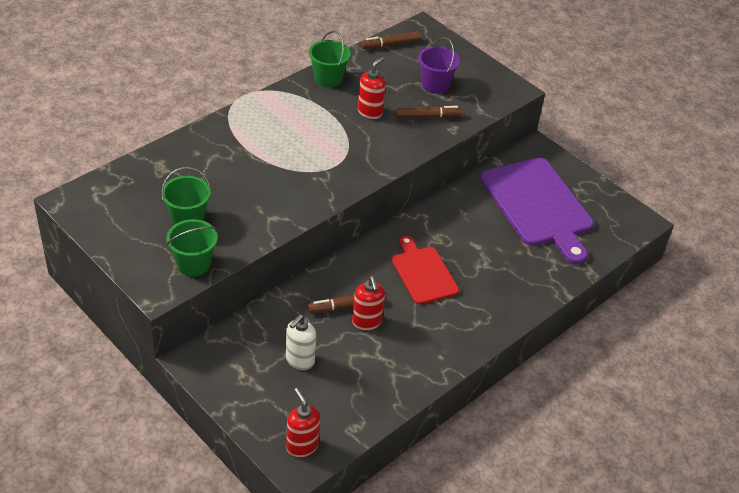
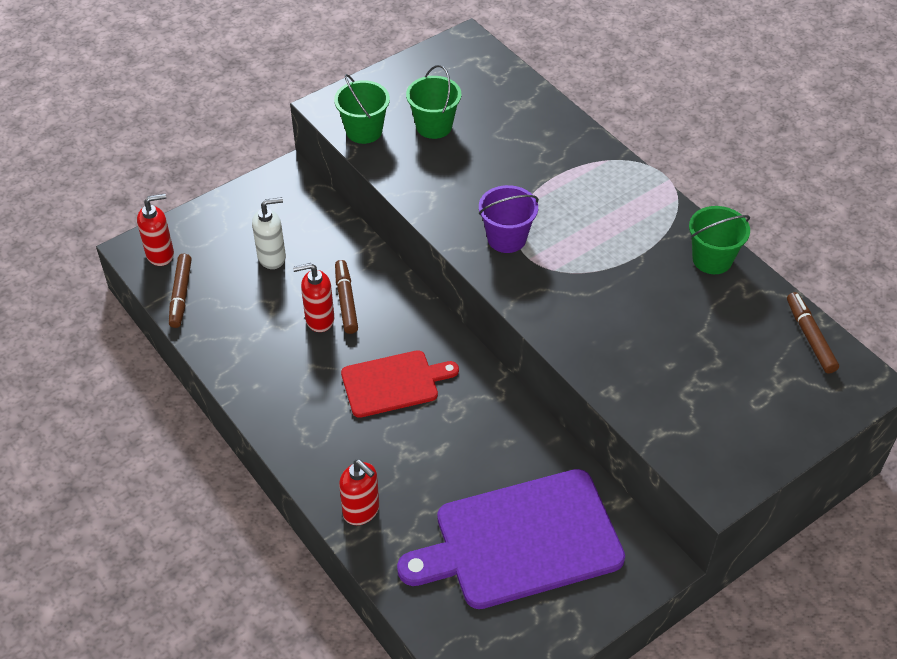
camera: 100 degrees right, 5 degrees up
(299, 360) = (272, 257): white soap dispenser -> white soap dispenser turned 120 degrees clockwise
(370, 112) = (640, 299): red soap dispenser -> red soap dispenser (361, 511)
(427, 116) = (637, 364): brown marker -> brown marker (181, 295)
(435, 84) = (716, 382): purple bucket -> purple bucket (506, 238)

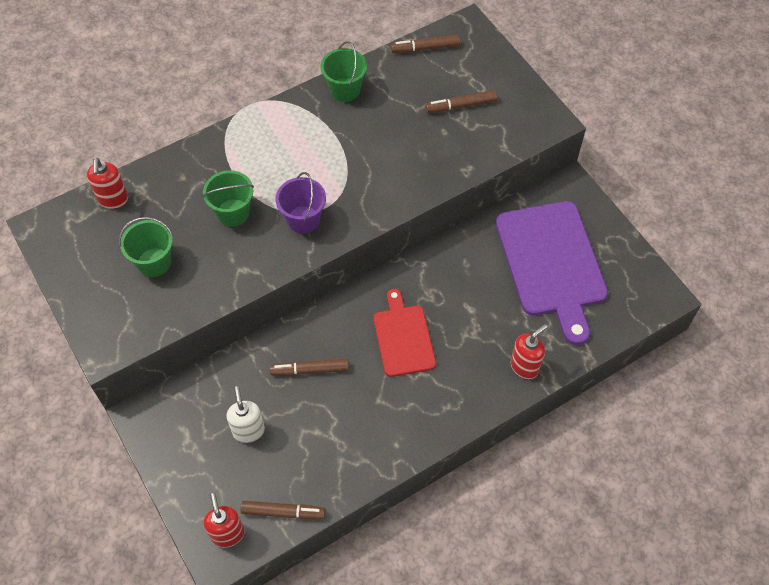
camera: 85 degrees left, 10 degrees up
(319, 319) = (328, 392): red soap dispenser -> red soap dispenser (113, 200)
(364, 131) = (147, 320): green bucket -> green bucket (233, 212)
(718, 381) = (461, 106): none -> brown marker

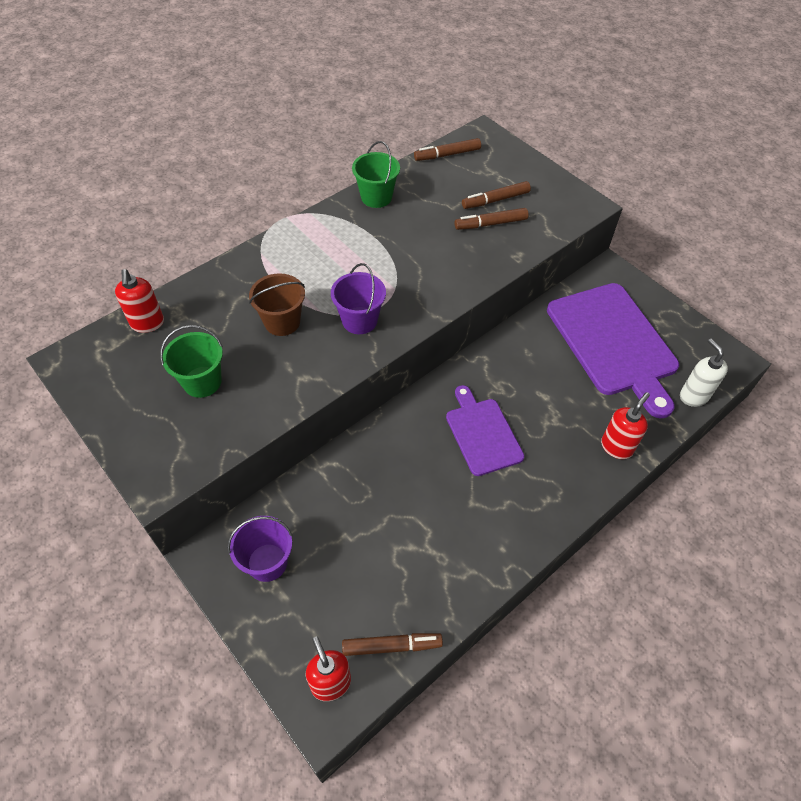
camera: 10 degrees left, 5 degrees down
(191, 428) = (267, 562): none -> purple bucket
(233, 212) = (282, 322): green bucket -> brown bucket
(248, 431) = (334, 556): white soap dispenser -> white soap dispenser (693, 396)
(310, 370) = (389, 480): brown marker -> brown marker (491, 224)
(403, 337) = (482, 433): red cutting board -> purple cutting board

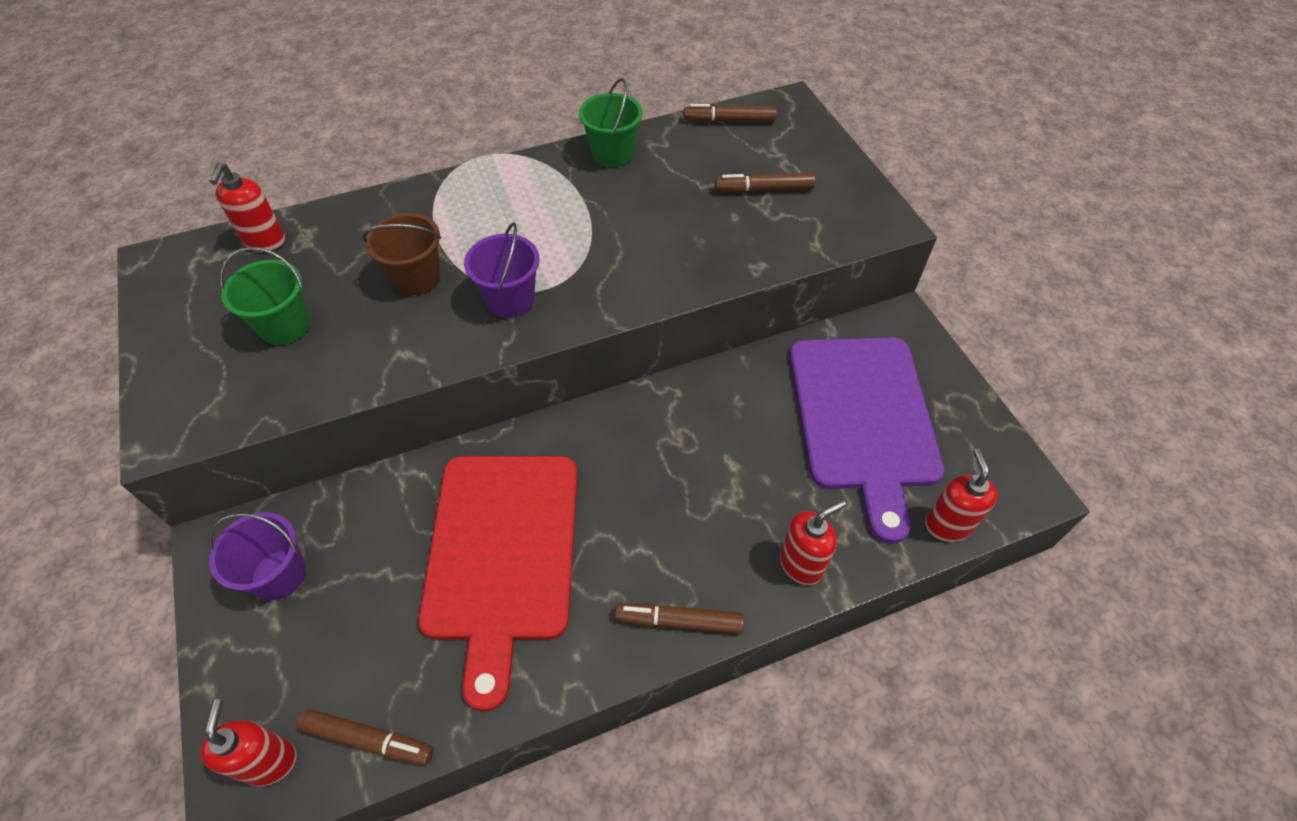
camera: 20 degrees right, 0 degrees up
(420, 499) = (502, 553): none -> red cutting board
(482, 433) = (625, 491): purple cutting board -> none
(491, 224) = (742, 218): brown marker -> brown marker (679, 621)
(693, 396) = (947, 525): white soap dispenser -> red soap dispenser

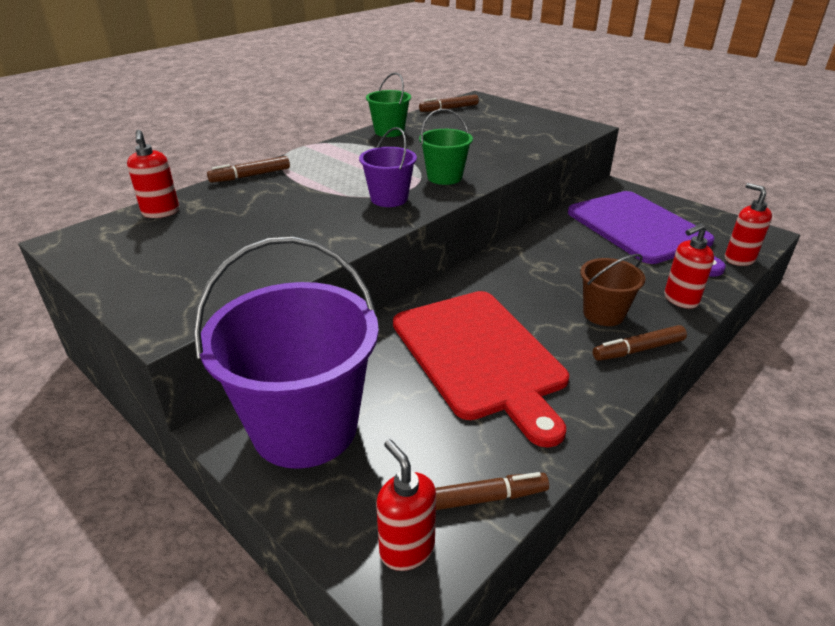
camera: 25 degrees left, 20 degrees down
(278, 575) = (305, 427): purple bucket -> purple bucket, size x2.07
(285, 326) = (222, 247): green bucket -> green bucket (444, 177)
(416, 278) = (307, 204): brown bucket -> brown bucket (603, 314)
(763, 189) = (501, 128): brown marker -> brown marker (250, 176)
(801, 564) = (680, 299): red soap dispenser -> red soap dispenser turned 150 degrees counterclockwise

